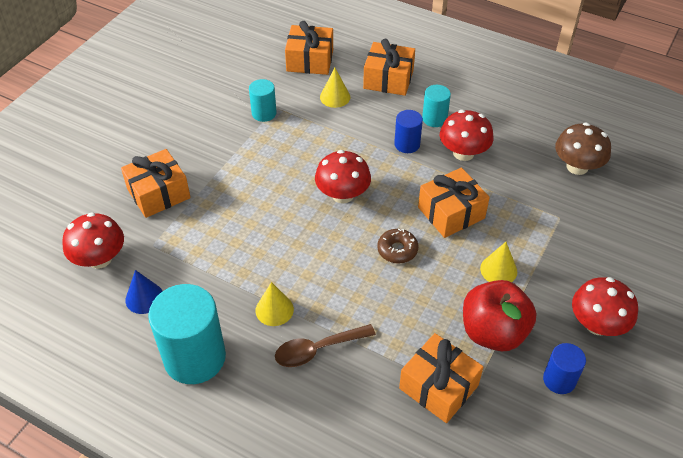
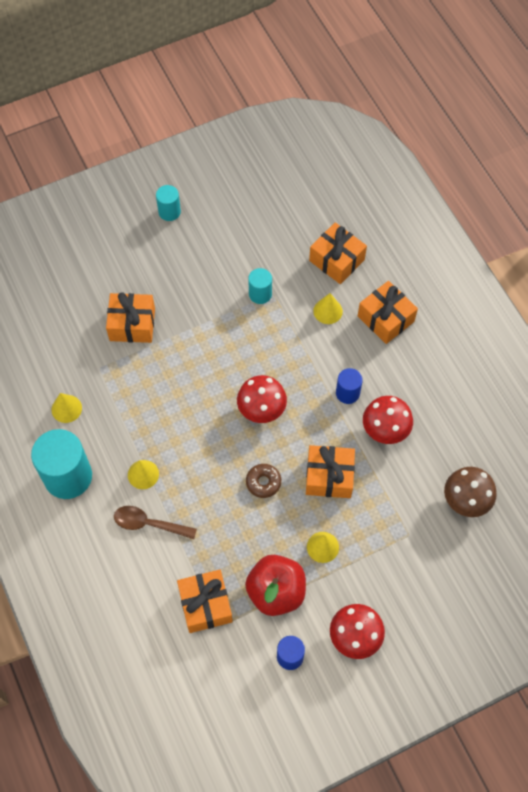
camera: 35 degrees right, 15 degrees up
(99, 259) = (58, 357): red mushroom -> none
(144, 298) = (66, 408): blue cone -> yellow cone
(434, 119) = (390, 382): turquoise cylinder -> turquoise cylinder (169, 212)

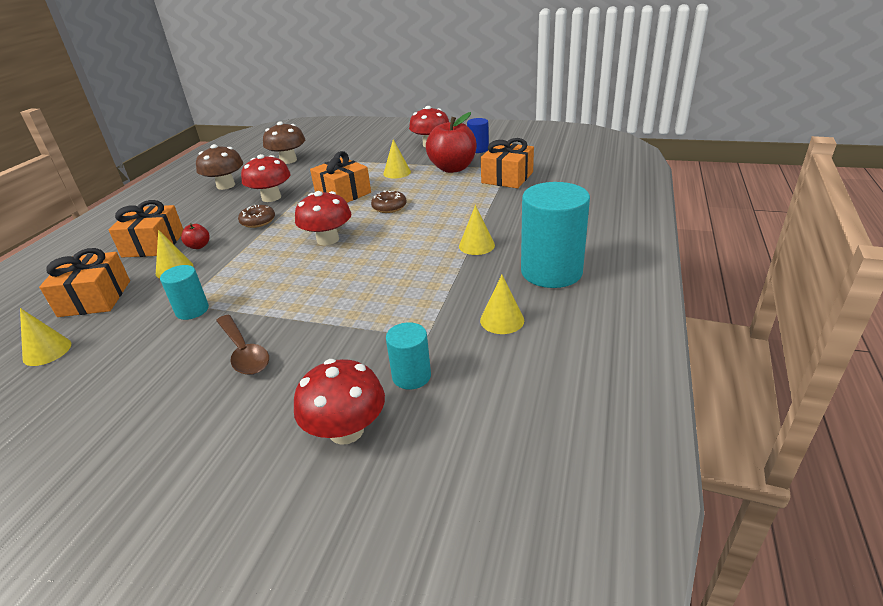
camera: 135 degrees left, 30 degrees down
(83, 292) = (346, 430): none -> red mushroom
(132, 324) = (340, 356): orange gift -> none
(149, 524) = (505, 220): brown spoon -> brown spoon (244, 352)
(169, 212) = (105, 464): turquoise cylinder -> turquoise cylinder (411, 376)
(296, 222) = (47, 351): none -> yellow cone
(347, 393) = (258, 221): blue cylinder -> brown donut
(348, 339) = (199, 246): none -> red apple
(457, 418) = (226, 185): none -> brown mushroom

